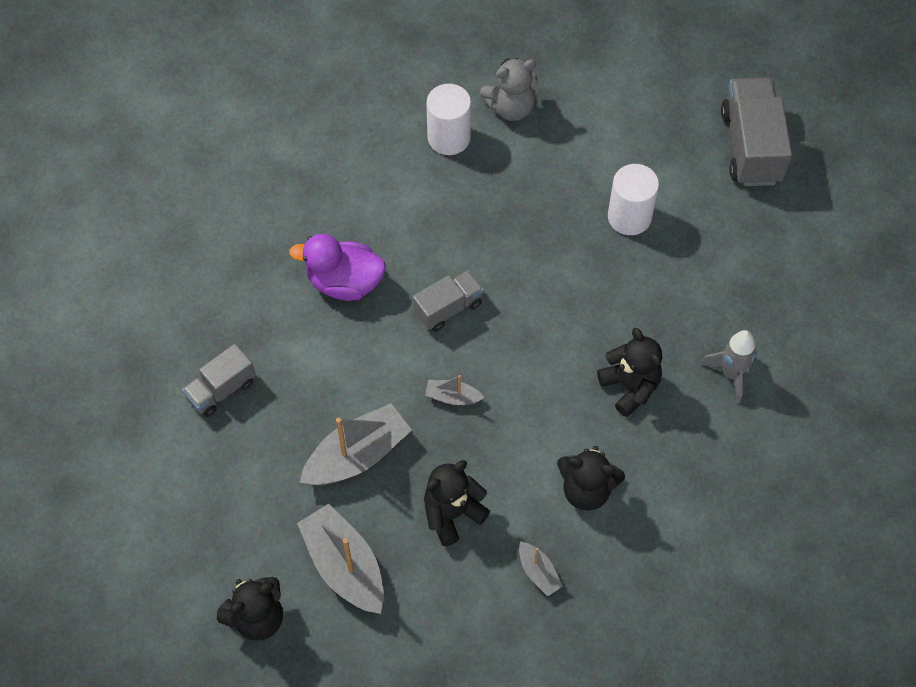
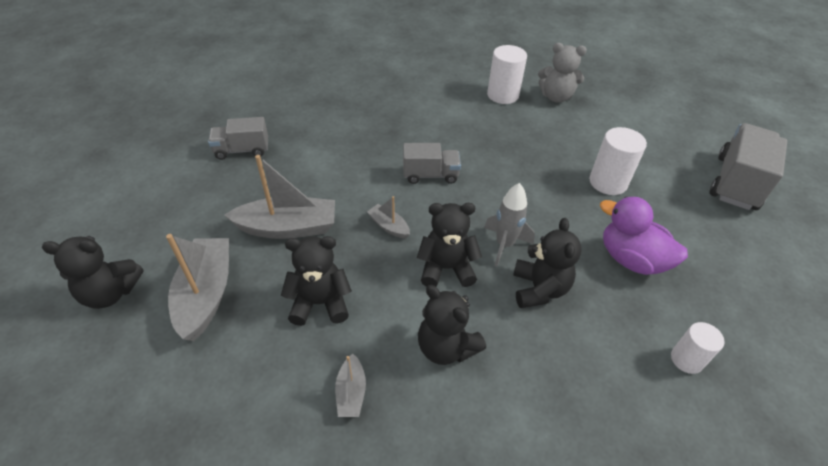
camera: 30 degrees right, 15 degrees down
(344, 282) = (373, 133): purple duck -> purple duck (631, 259)
(537, 413) = (446, 268): none -> black teddy bear
(731, 374) = (642, 325): grey rocket -> grey rocket (504, 245)
(778, 387) = (686, 359): none -> white cylinder

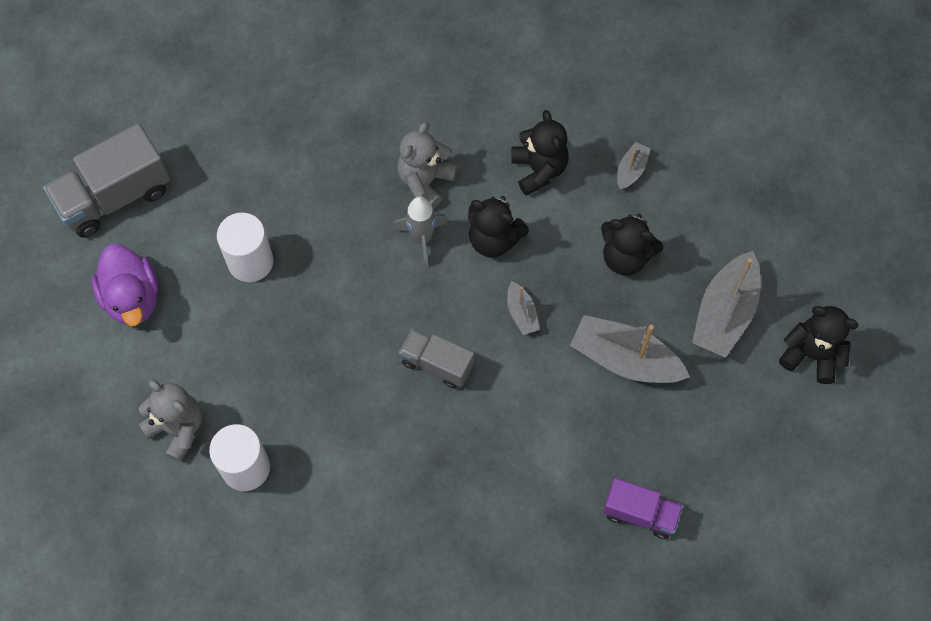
camera: 150 degrees left, 20 degrees up
(242, 150) = (640, 513): grey truck -> purple truck
(539, 289) = (425, 181): black teddy bear -> grey teddy bear
(631, 259) = (317, 169): purple duck -> purple duck (132, 298)
(686, 359) = (358, 76): white cylinder -> none

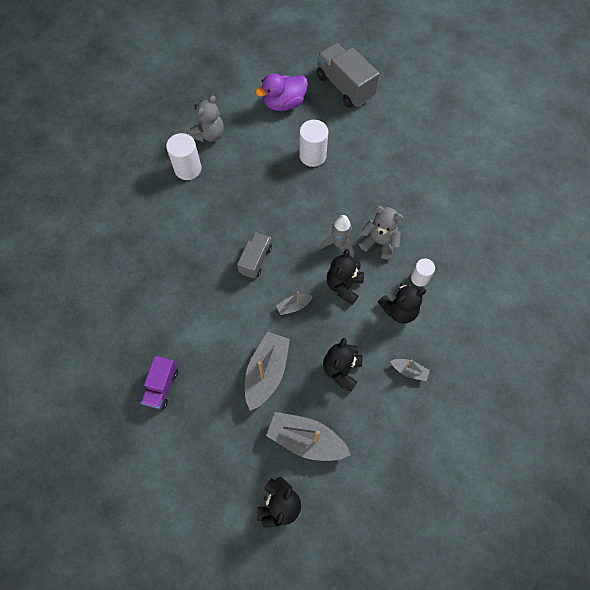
camera: 85 degrees right, 0 degrees up
(490, 135) = (419, 278): none -> white cylinder

